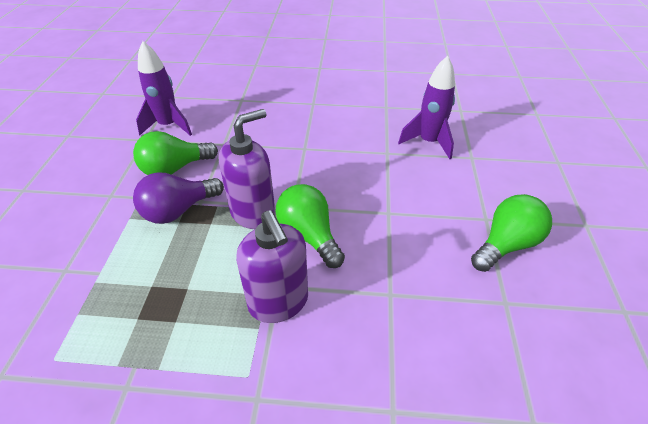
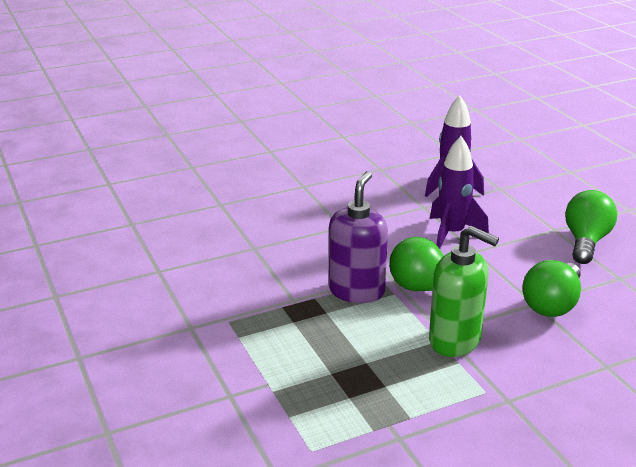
camera: 30 degrees left, 15 degrees down
(169, 126) = (169, 251): purple rocket -> purple rocket (452, 234)
(175, 169) = (230, 284): green light bulb -> green light bulb (552, 304)
(178, 210) = (281, 314): purple light bulb -> none
(278, 302) = (455, 341): purple soap dispenser -> green soap dispenser

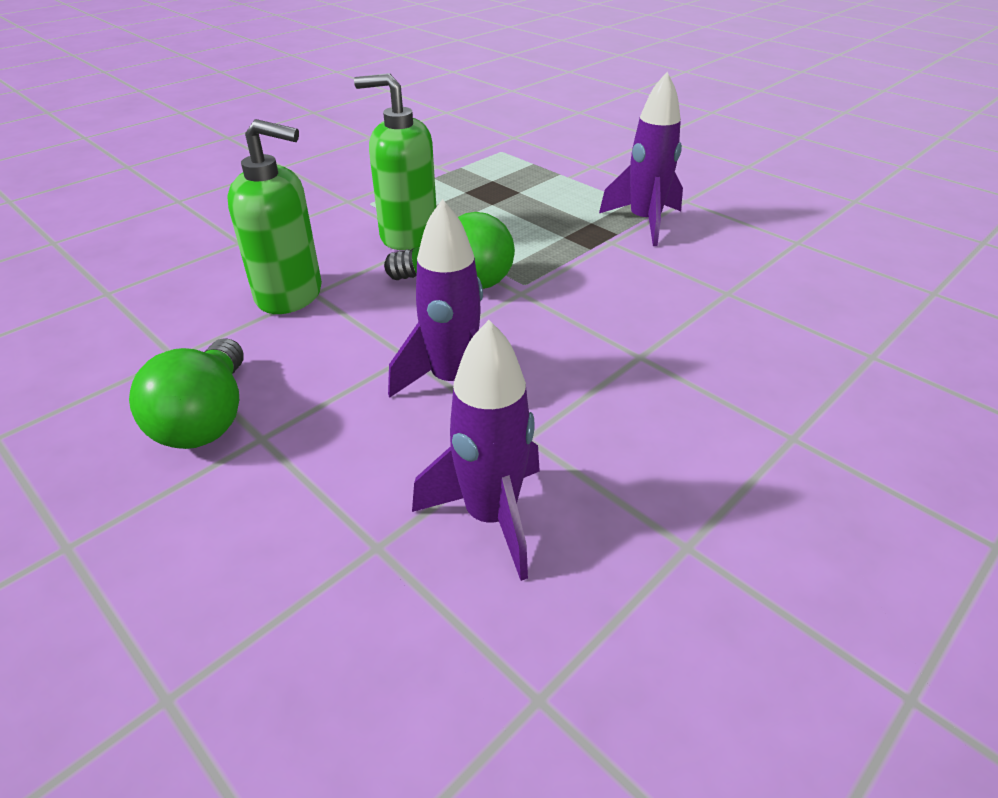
camera: 160 degrees right, 10 degrees up
(250, 311) = (644, 222): none -> purple rocket
(356, 291) = (546, 264): purple soap dispenser -> none
(552, 304) = (290, 295): green light bulb -> green soap dispenser

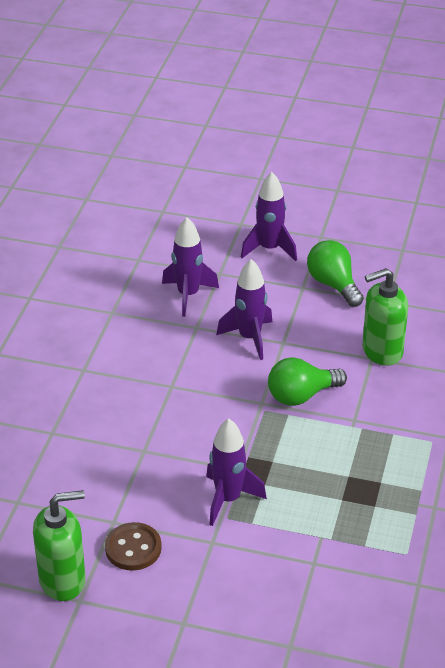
camera: 150 degrees right, 0 degrees up
(205, 564) = (269, 249): none -> purple rocket
(408, 235) = (370, 420): green soap dispenser -> green soap dispenser (63, 580)
(780, 217) = (133, 548): none -> brown button

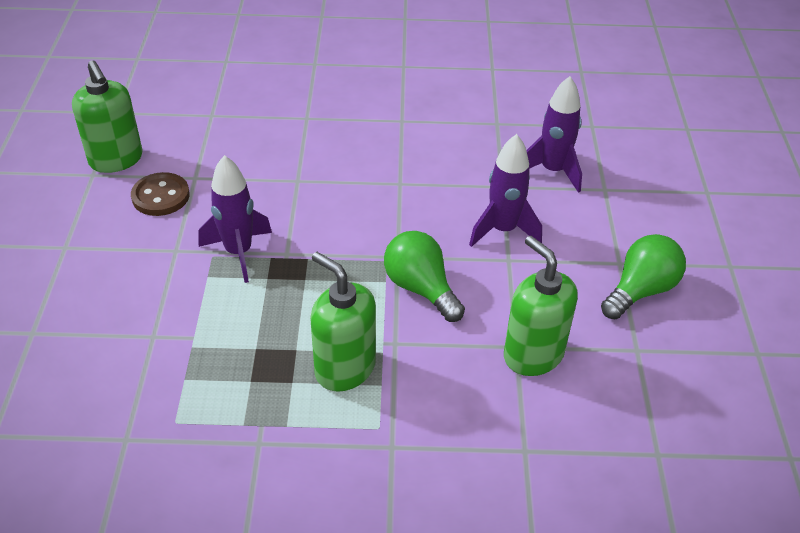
camera: 75 degrees right, 5 degrees up
(269, 249) = (675, 223): purple rocket -> none
(373, 451) = (344, 368): none -> green soap dispenser

